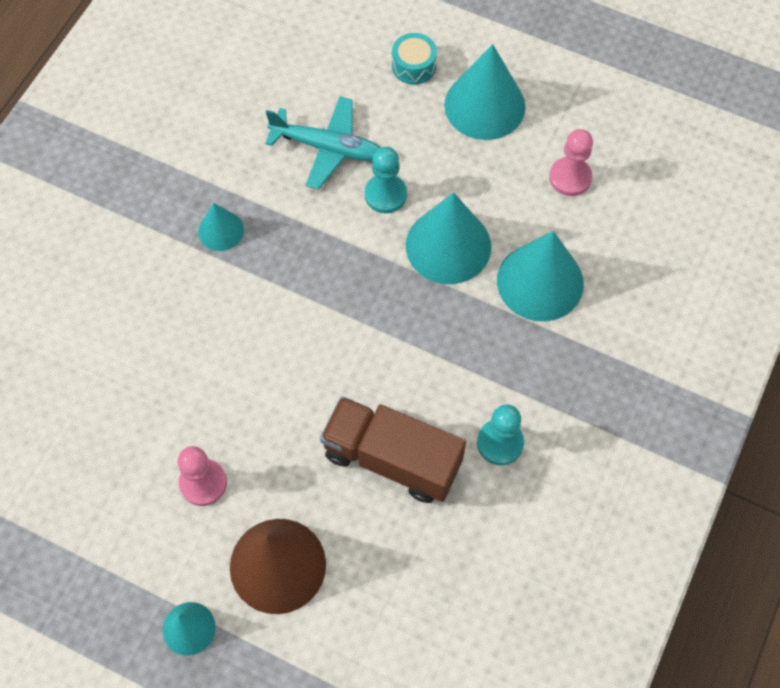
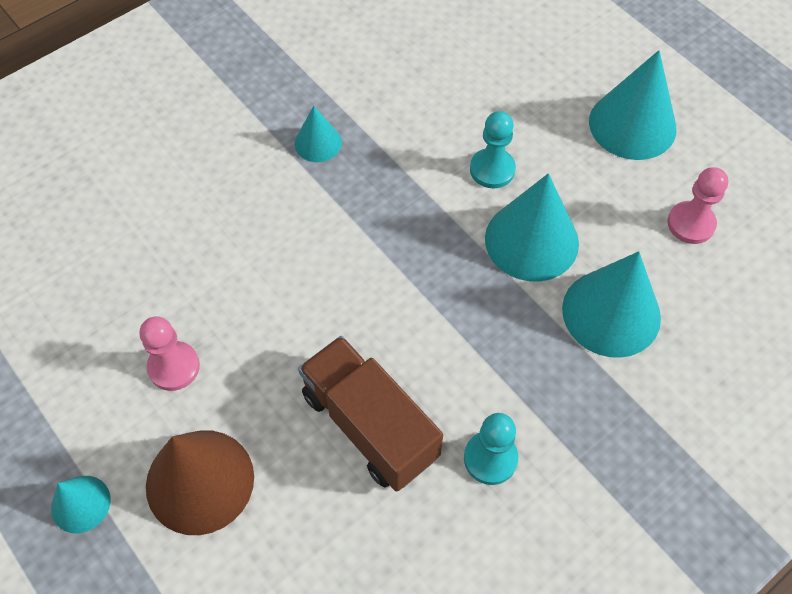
camera: 25 degrees right, 5 degrees down
(327, 148) = (457, 107): turquoise plane -> none
(413, 66) = (578, 65): turquoise drum -> none

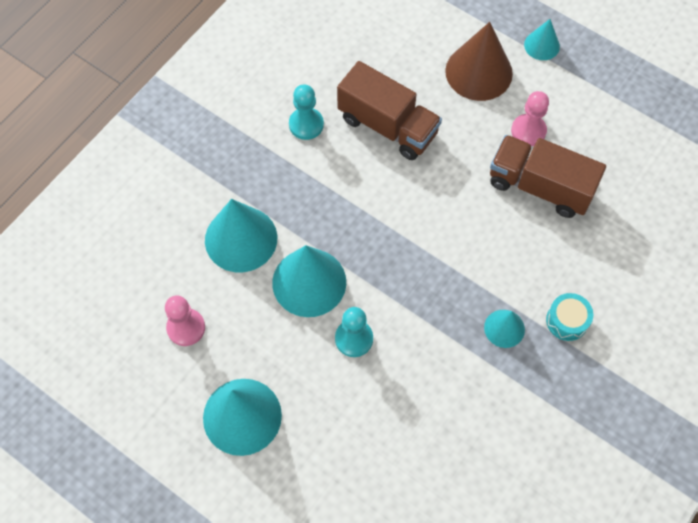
camera: 165 degrees right, 5 degrees up
(198, 287) = (540, 186): none -> brown truck
(245, 135) = (567, 321): none -> turquoise drum

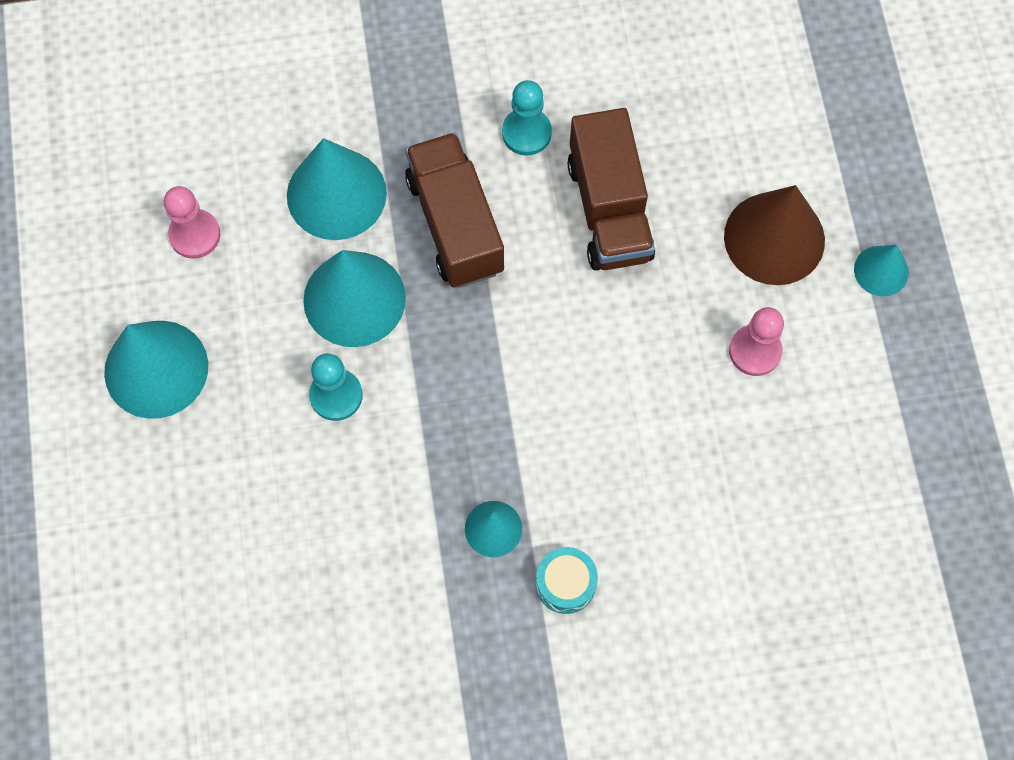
camera: 45 degrees right, 5 degrees up
(540, 186) = (698, 421): brown truck -> brown truck (455, 224)

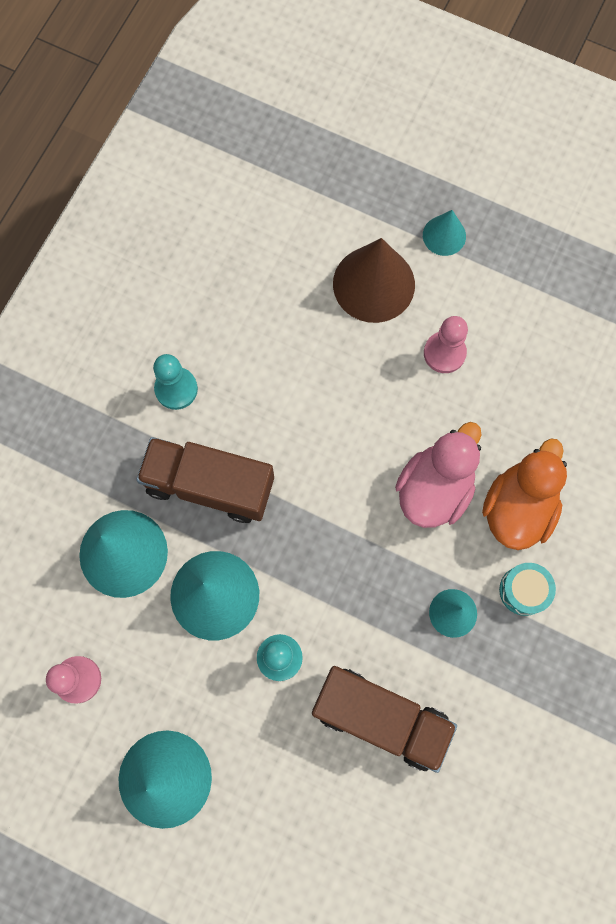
camera: 55 degrees left, 5 degrees up
(606, 431) = (434, 489): none -> pink duck
(609, 209) = (275, 374): brown truck -> brown truck (380, 717)
(646, 524) = (517, 508): none -> orange duck

